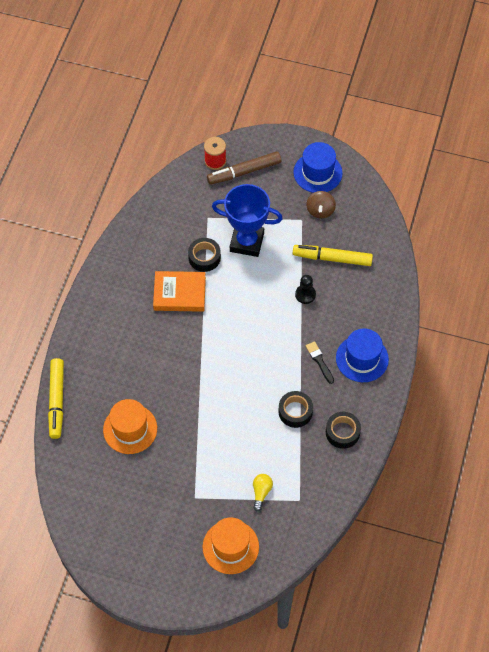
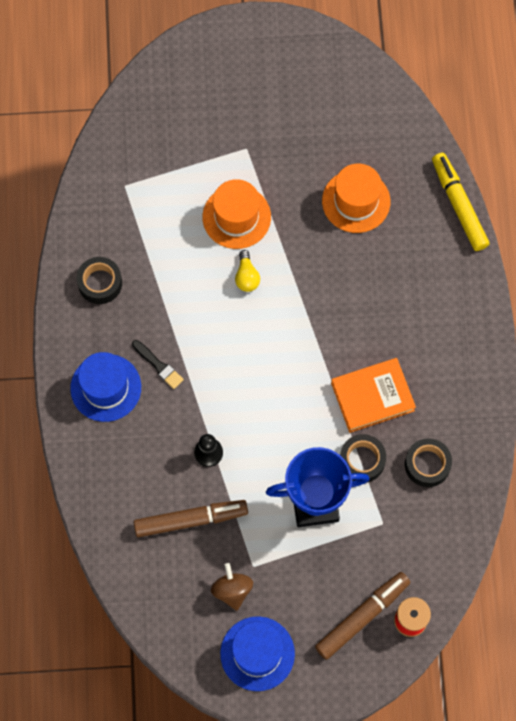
camera: 160 degrees right, 10 degrees up
(230, 547) = (184, 109): orange hat -> orange hat (236, 217)
(261, 492) = (172, 180): yellow light bulb -> yellow light bulb (246, 277)
(295, 412) = (166, 289): black tape -> black tape (427, 465)
(332, 258) = (190, 520): yellow marker -> brown marker

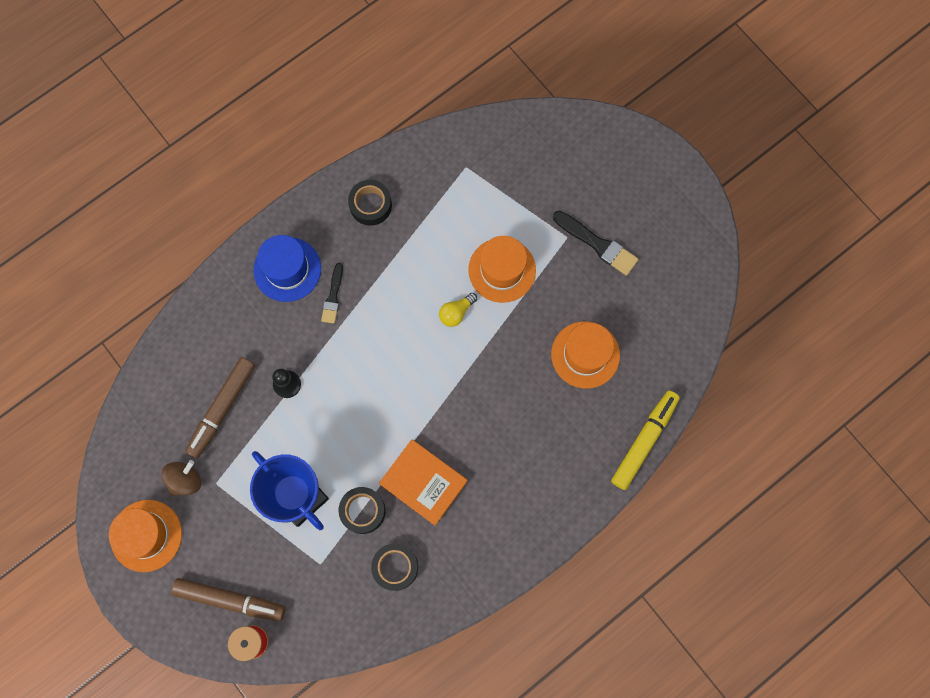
camera: 55 degrees right, 5 degrees up
(190, 520) = (222, 408): brown marker -> brown marker turned 75 degrees clockwise
(257, 653) = (146, 535): blue hat -> orange hat
(270, 129) = (597, 244): none -> black brush

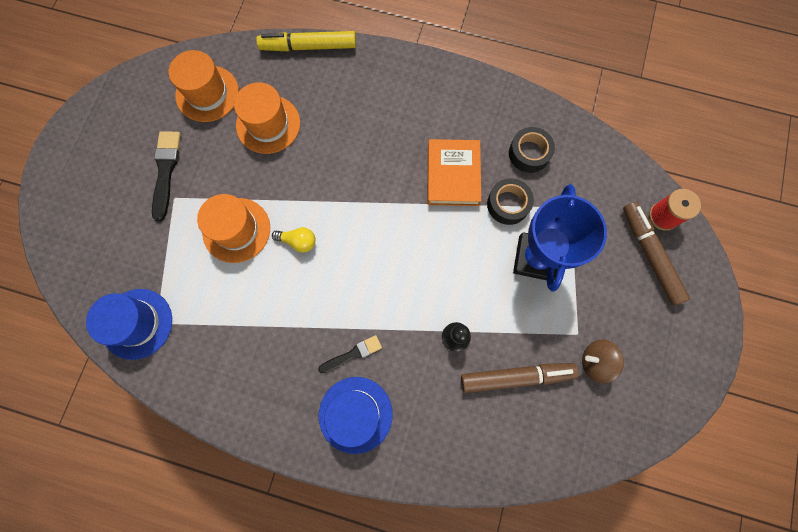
camera: 125 degrees left, 0 degrees up
(146, 535) = (661, 359): orange hat -> orange hat (207, 93)
(370, 205) = (246, 382): black tape -> none
(475, 153) = (137, 323): none -> blue hat

